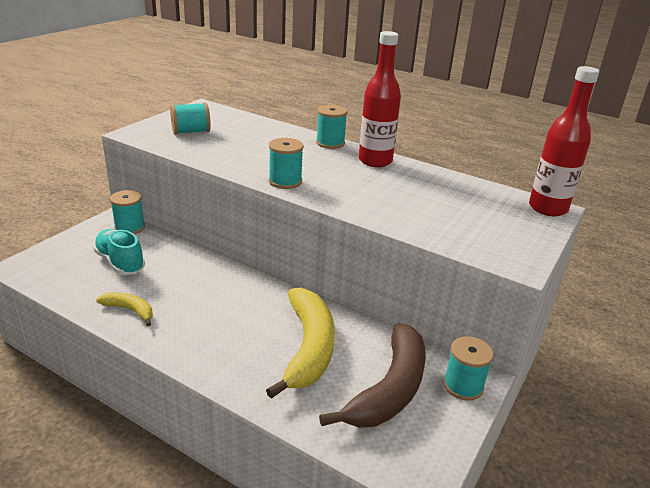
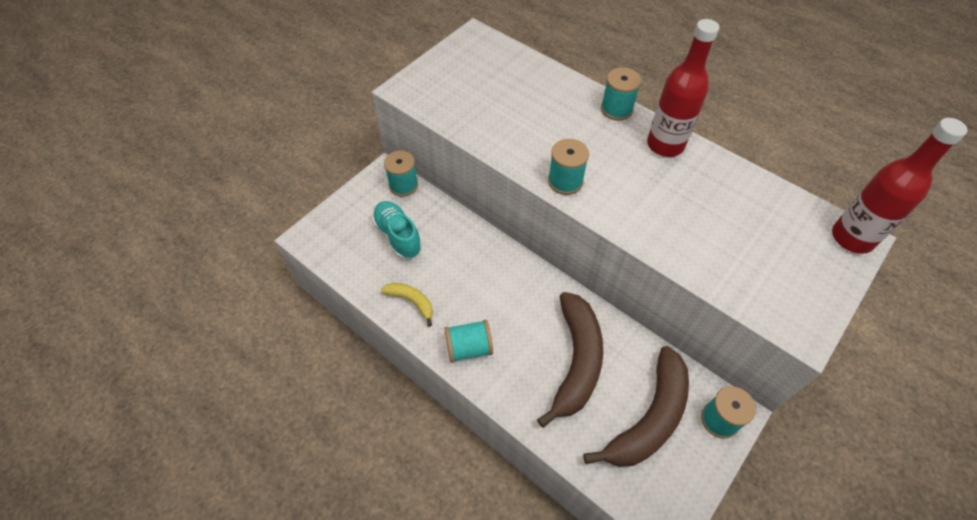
camera: 10 degrees right, 25 degrees up
(191, 132) = (464, 87): turquoise spool -> turquoise spool (469, 348)
(308, 348) = (576, 361): yellow banana -> brown banana

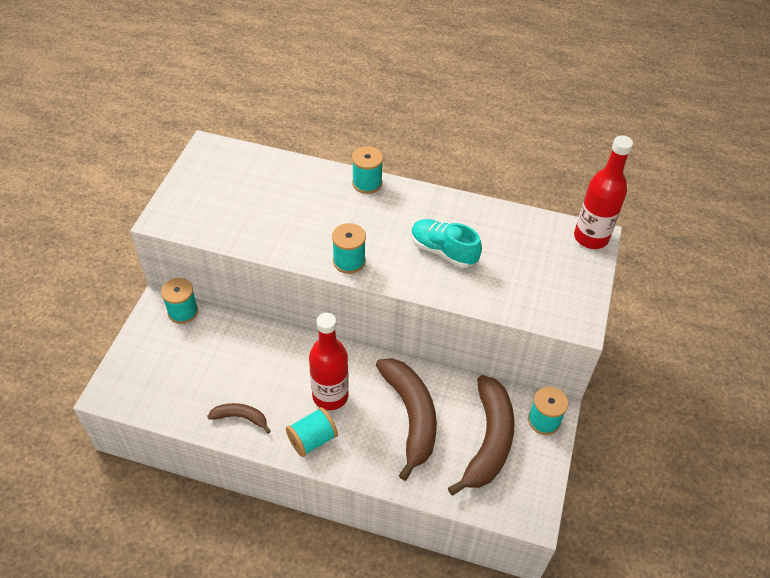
camera: 25 degrees left, 5 degrees down
(398, 236) = (200, 362): turquoise shoe -> turquoise shoe (443, 251)
(412, 301) = (241, 418): yellow banana -> brown banana
(665, 145) = (420, 203): red bottle -> red bottle (330, 396)

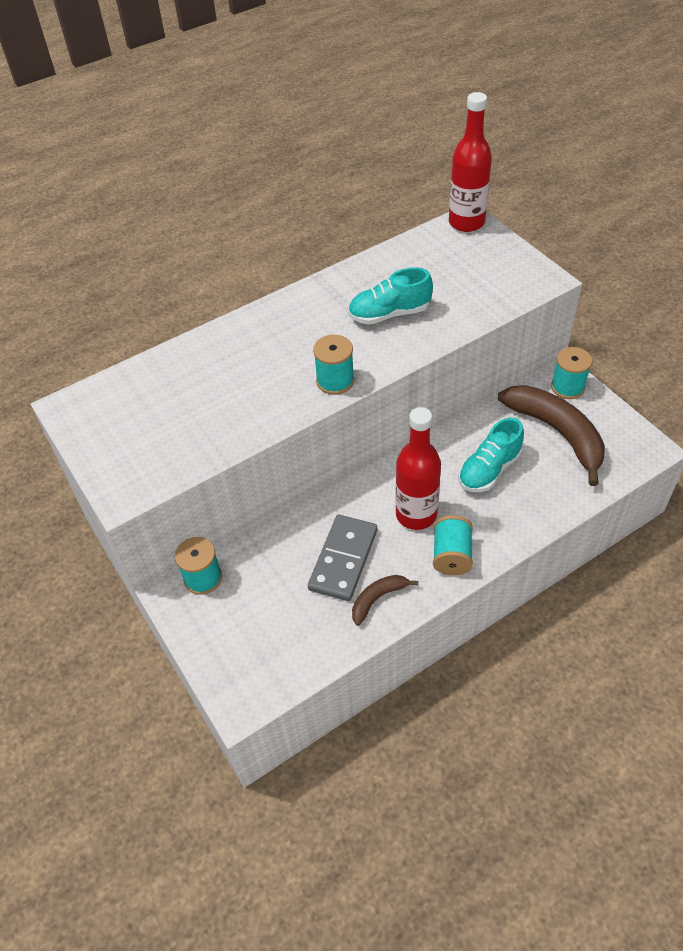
camera: 45 degrees left, 0 degrees up
(257, 377) = (343, 559): none -> grey domino
(367, 183) = (255, 318): turquoise spool -> none
(411, 416) = (489, 470): brown banana -> turquoise shoe

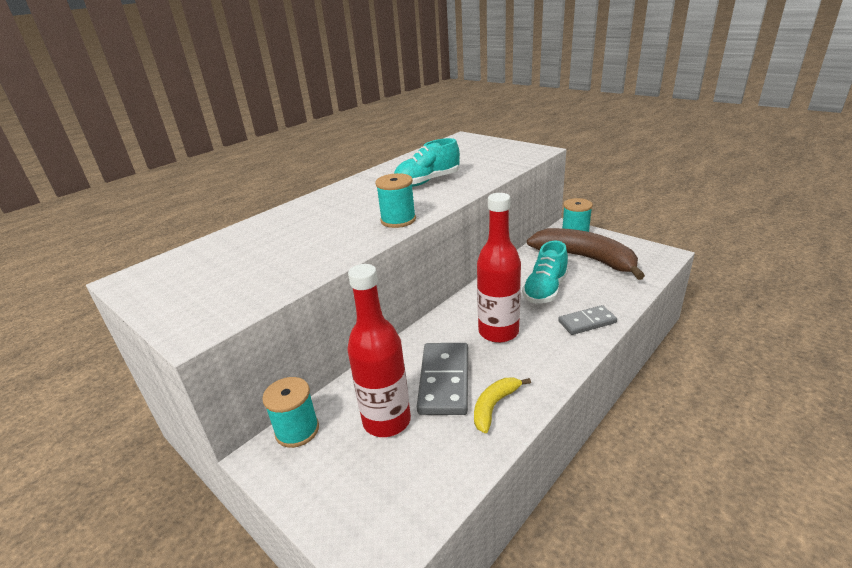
camera: 15 degrees left, 20 degrees down
(378, 599) = (494, 406): brown banana -> yellow banana
(451, 555) = (548, 354): turquoise spool -> none
(466, 222) = (462, 138): red bottle -> red bottle (387, 421)
(510, 525) = (587, 322): none -> grey domino

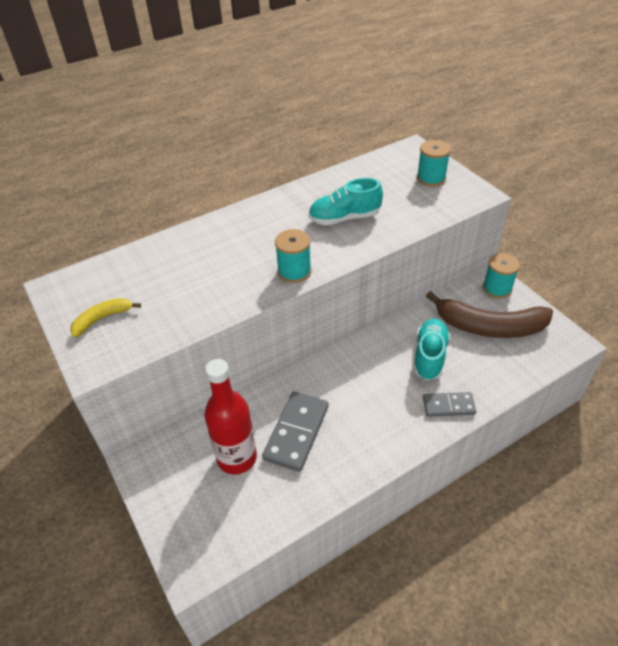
camera: 15 degrees right, 15 degrees up
(297, 430) = (167, 445): turquoise spool -> turquoise spool (431, 178)
(494, 406) = (326, 470): yellow banana -> yellow banana (102, 319)
(498, 332) = (364, 394): red bottle -> none
(545, 290) = (429, 356): turquoise shoe -> turquoise shoe turned 150 degrees clockwise
(585, 259) = (489, 326): brown banana -> brown banana turned 135 degrees clockwise

